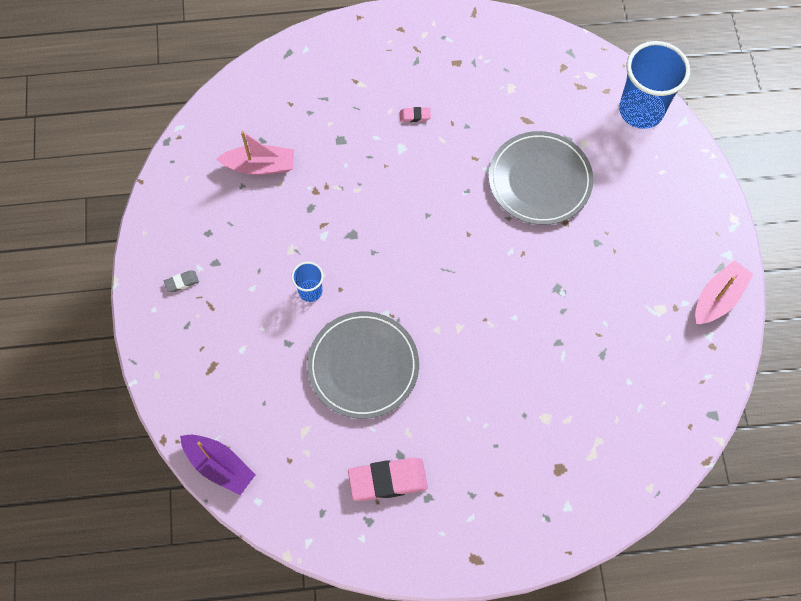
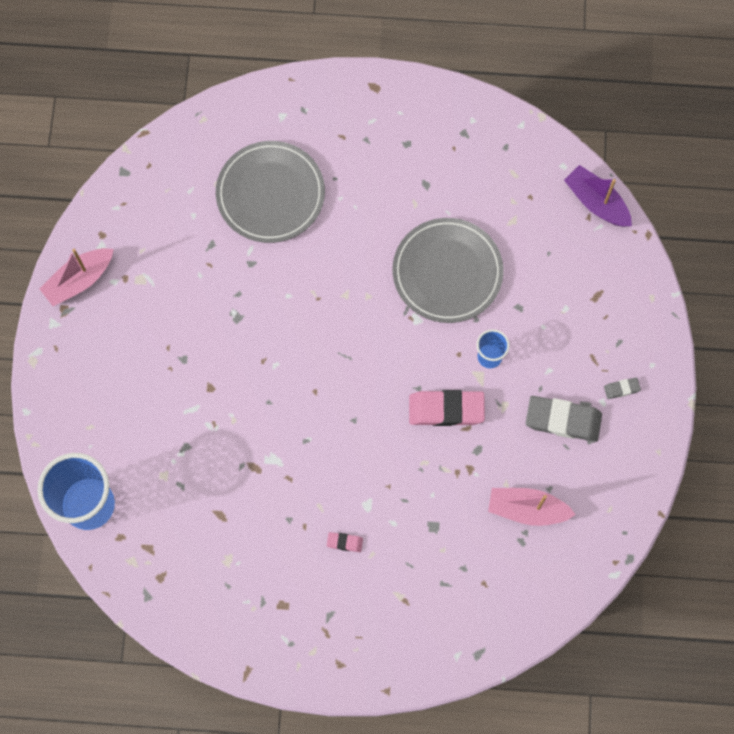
camera: 170 degrees left, 5 degrees up
(235, 245) = (563, 420): none -> grey eraser
(388, 480) = (441, 164): pink eraser -> pink eraser (446, 409)
(540, 180) = (224, 439): grey plate -> grey plate (270, 194)

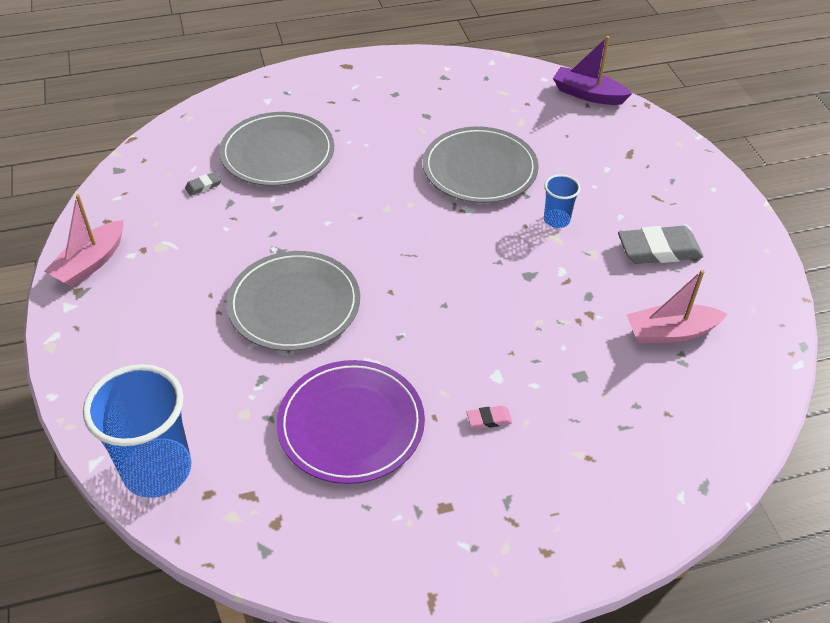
camera: 20 degrees left, 25 degrees down
(232, 380) = (294, 304): none -> grey plate
(240, 512) = (351, 424): none -> purple plate
(446, 409) = (537, 271): pink eraser -> none
(621, 389) = (698, 212): grey eraser -> grey eraser (204, 186)

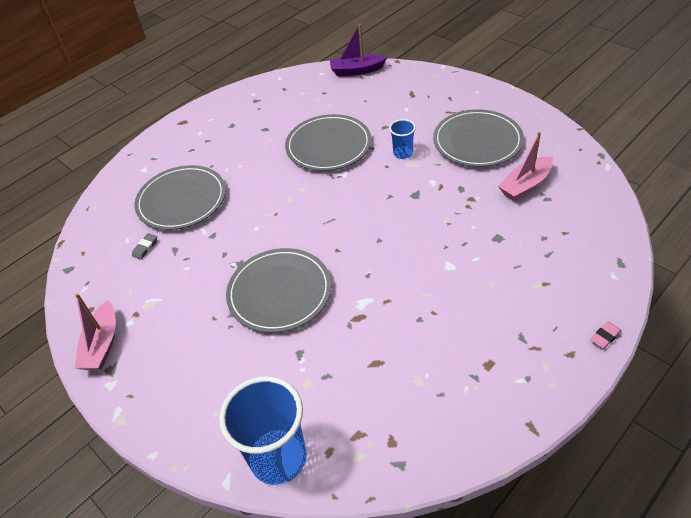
camera: 25 degrees left, 0 degrees up
(351, 424) = (385, 348): purple plate -> none
(489, 419) = (468, 294): pink eraser -> pink eraser (605, 336)
(659, 250) = (477, 141): grey eraser -> grey plate

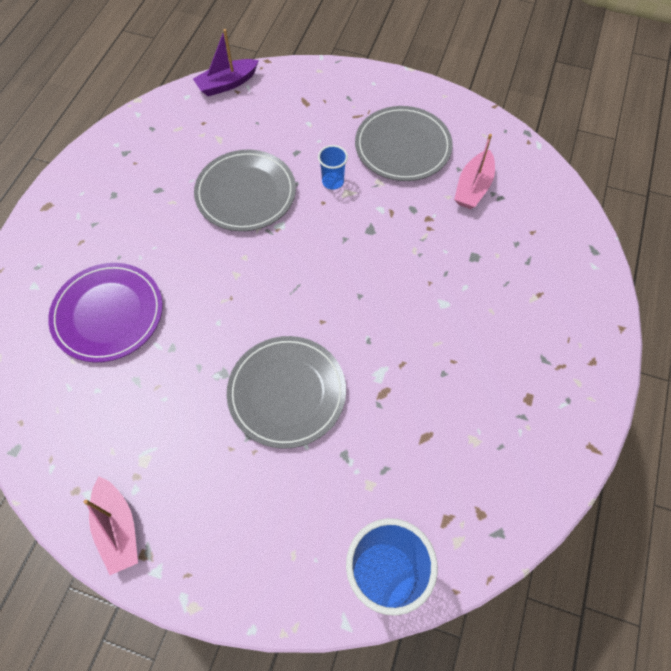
camera: 30 degrees left, 15 degrees up
(145, 248) = (98, 390): grey eraser -> none
(182, 200) = (108, 314): grey plate -> purple plate
(605, 336) = (613, 333): pink eraser -> none

